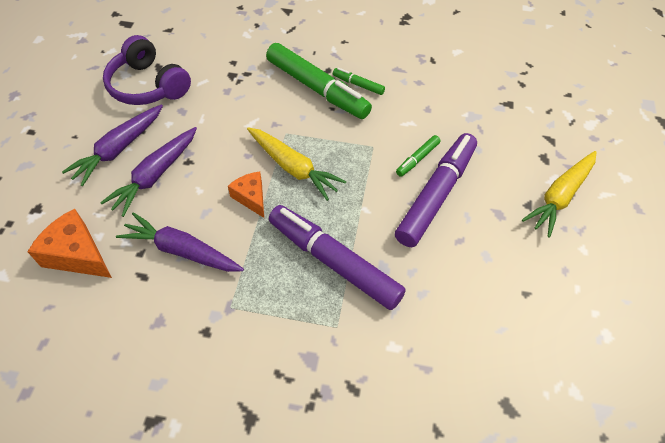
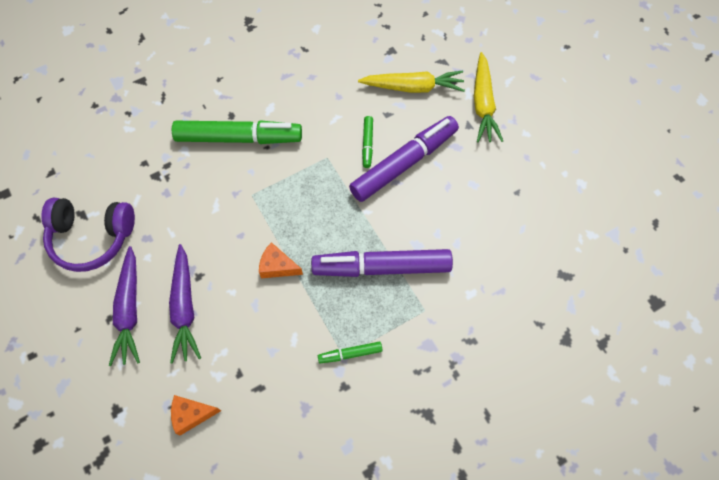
camera: 40 degrees left, 10 degrees up
(77, 254) = (192, 414): orange cheese -> orange cheese, size x0.64
(182, 251) = (268, 346): purple carrot -> none
(293, 167) = (285, 219): yellow carrot -> yellow carrot (413, 87)
(358, 85) = (267, 112): green marker -> green marker (350, 354)
(436, 194) = (404, 163): purple marker -> purple marker turned 60 degrees clockwise

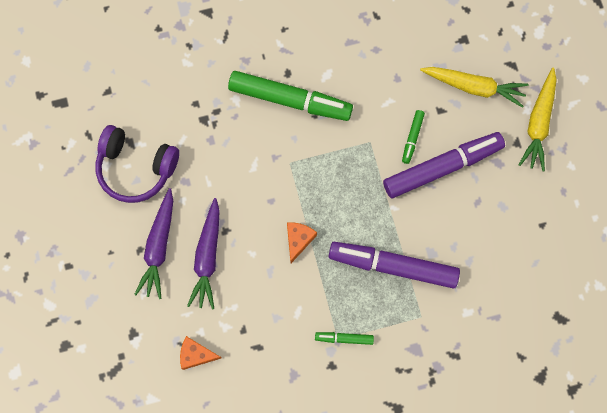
camera: 15 degrees right, 10 degrees up
(277, 266) = (298, 240): orange cheese -> orange cheese turned 75 degrees clockwise

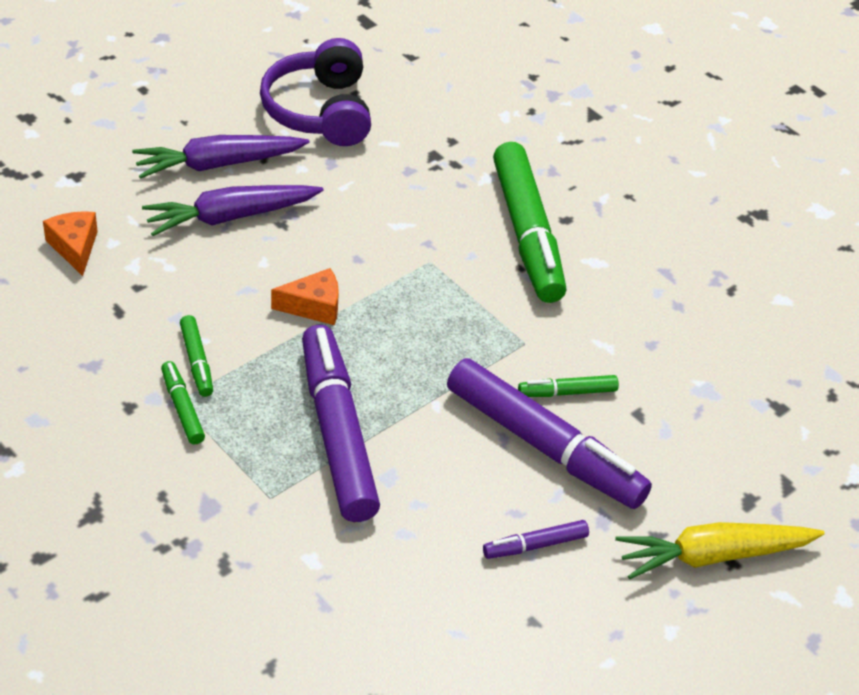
camera: 60 degrees right, 30 degrees down
(313, 318) = (197, 361): none -> green marker
(474, 87) = (710, 445): yellow carrot -> none
(500, 202) = (535, 545): none -> purple marker

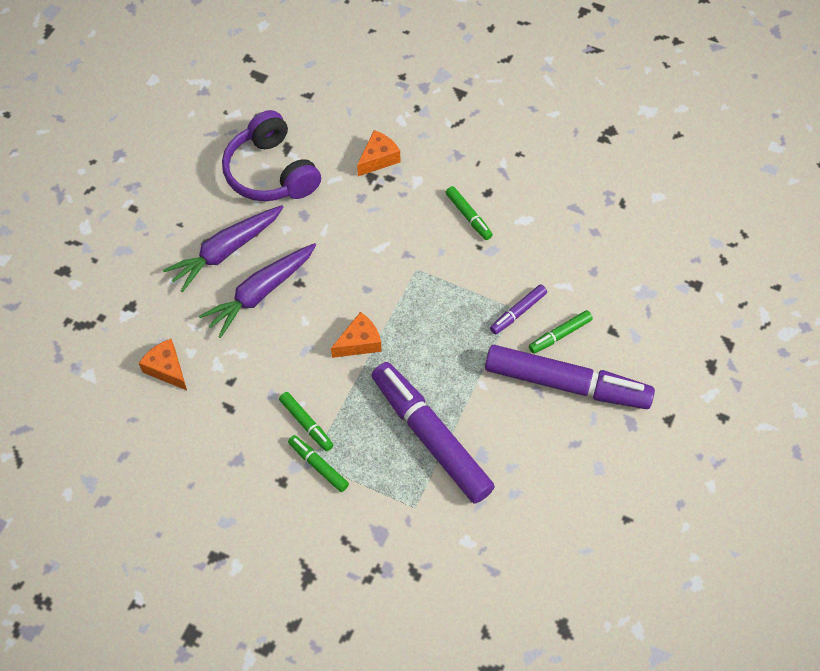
camera: 20 degrees left, 15 degrees up
(454, 142) = (378, 159): none -> orange cheese
(527, 234) = (468, 216): green marker -> green marker, size x0.44
(535, 545) = (599, 463): purple marker -> purple marker (518, 312)
(713, 556) = (710, 418): yellow carrot -> none

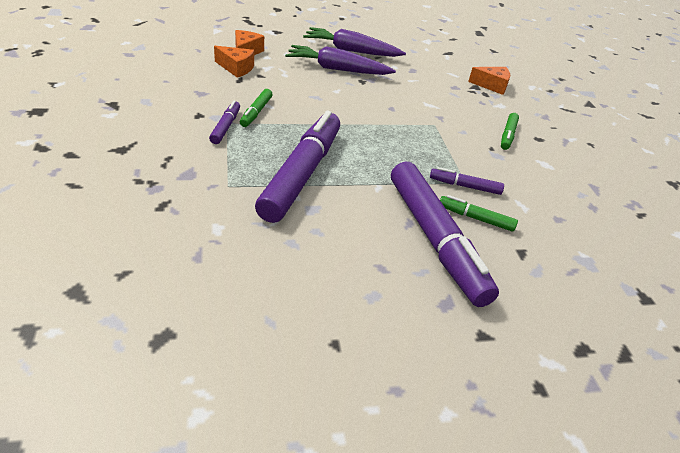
camera: 50 degrees right, 20 degrees down
(271, 172) = (425, 52): purple headphones -> none
(318, 466) = (225, 127): green marker -> purple marker
(359, 342) = (346, 116): orange cheese -> orange cheese (236, 68)

